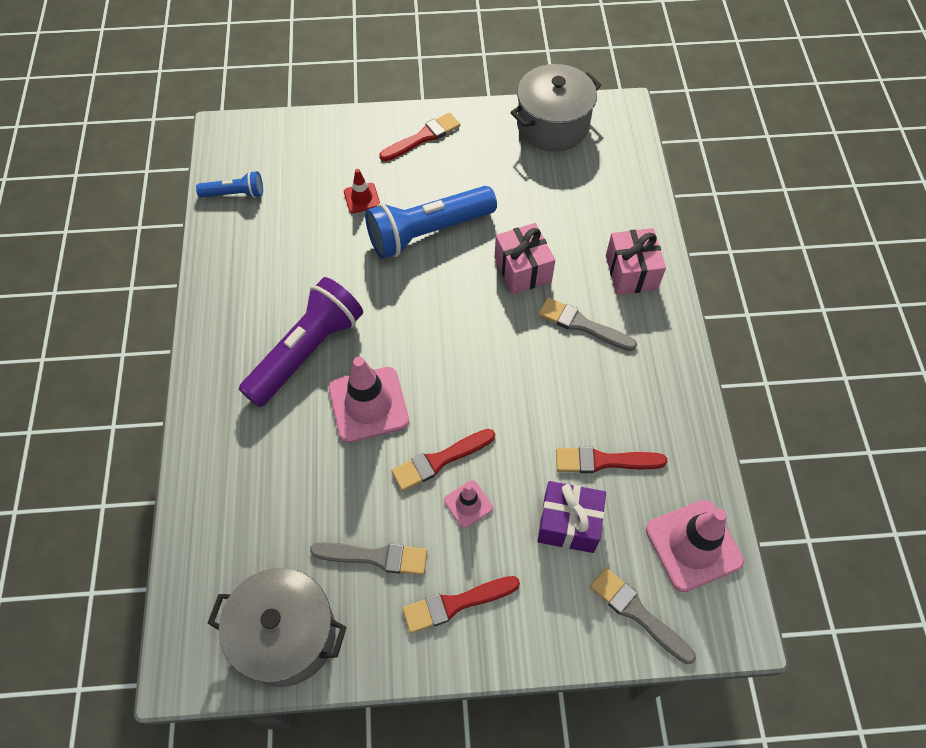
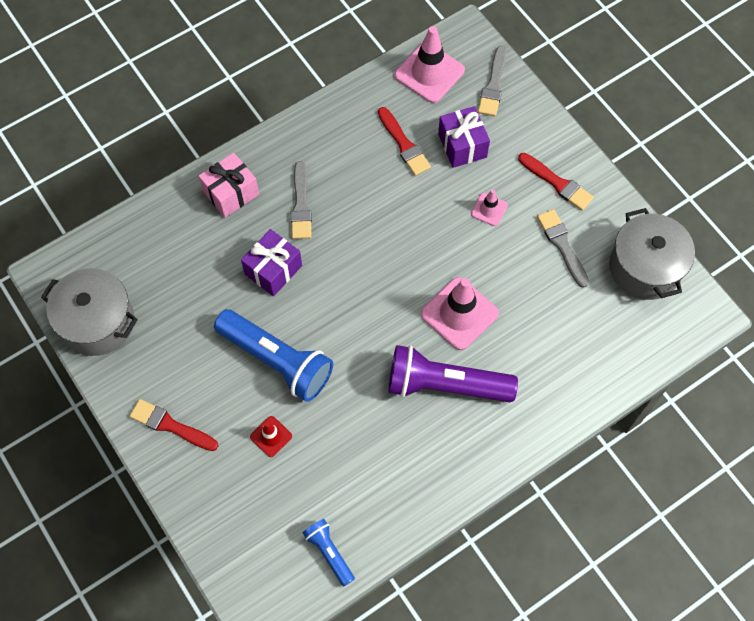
camera: 120 degrees left, 5 degrees up
(439, 460) = (470, 243): red brush -> none
(522, 269) = (273, 270): pink gift -> purple gift

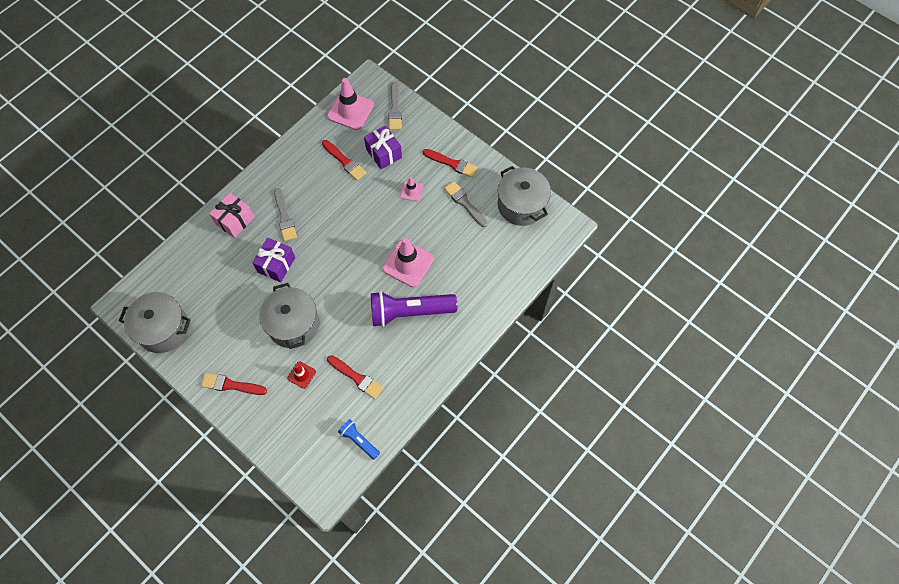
camera: 15 degrees left, 0 degrees up
(276, 360) = (293, 324): blue flashlight -> grey pot
(347, 461) = (356, 378): none -> red brush

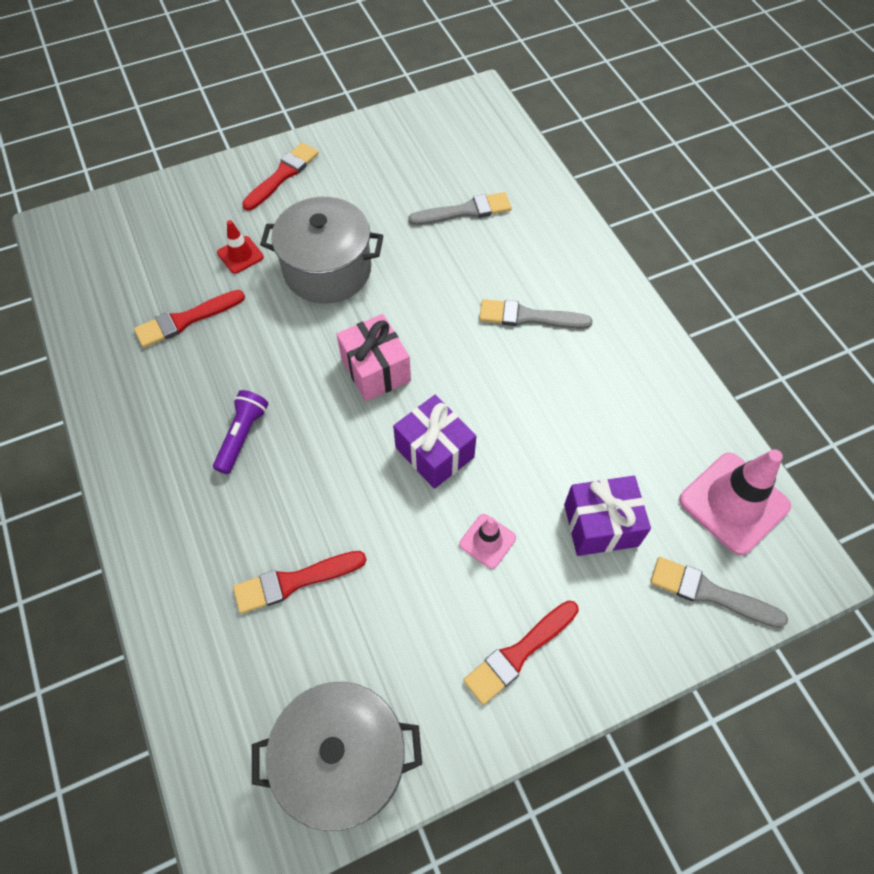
camera: 115 degrees right, 5 degrees down
(163, 329) = (415, 128): grey pot -> none
(235, 220) = (555, 250): pink gift -> pink gift (375, 370)
(276, 265) = (444, 279): purple gift -> purple gift (434, 452)
(345, 161) = (609, 448): red brush -> red brush (294, 581)
(359, 440) = (92, 290): blue flashlight -> none
(408, 263) = (335, 471): pink traffic cone -> none
(410, 312) = (242, 436): purple flashlight -> purple flashlight, size x0.51
(465, 203) = (409, 635): grey brush -> grey brush (465, 211)

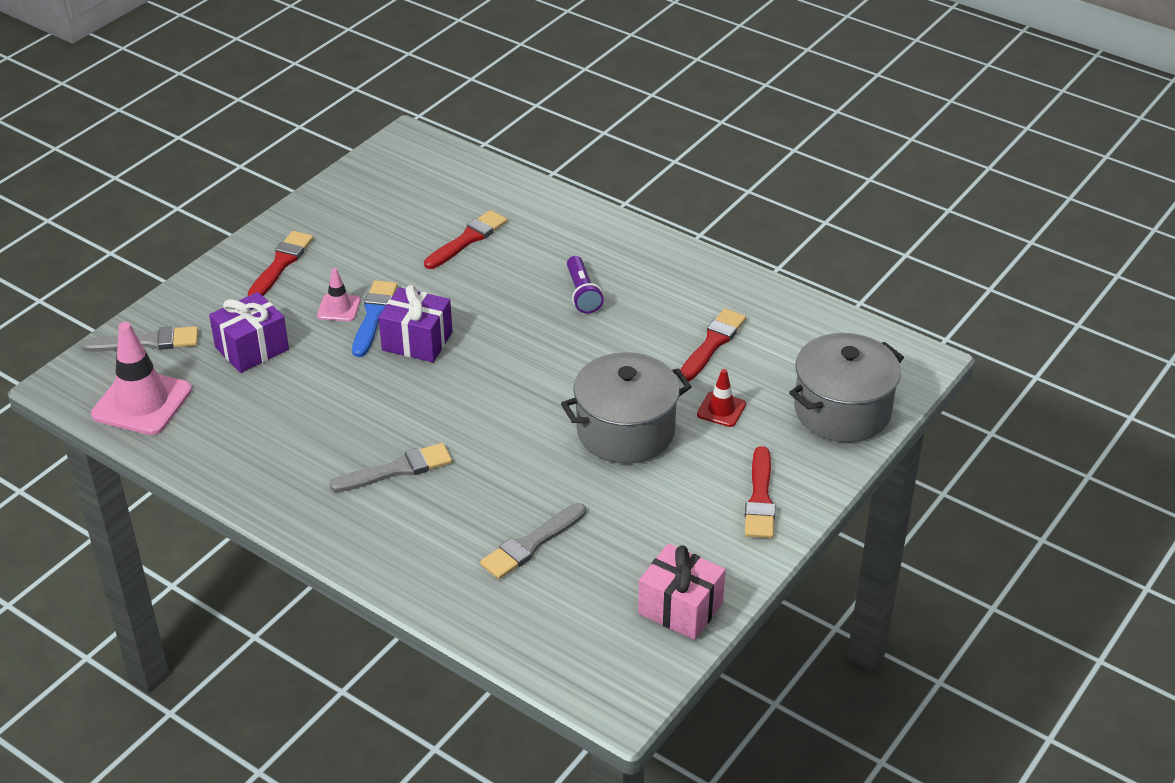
camera: 150 degrees right, 20 degrees down
(343, 760) = (369, 185): grey pot -> grey pot (842, 410)
(375, 370) = (511, 374): pink gift -> pink gift (680, 608)
(457, 510) = (374, 316): none -> blue brush

